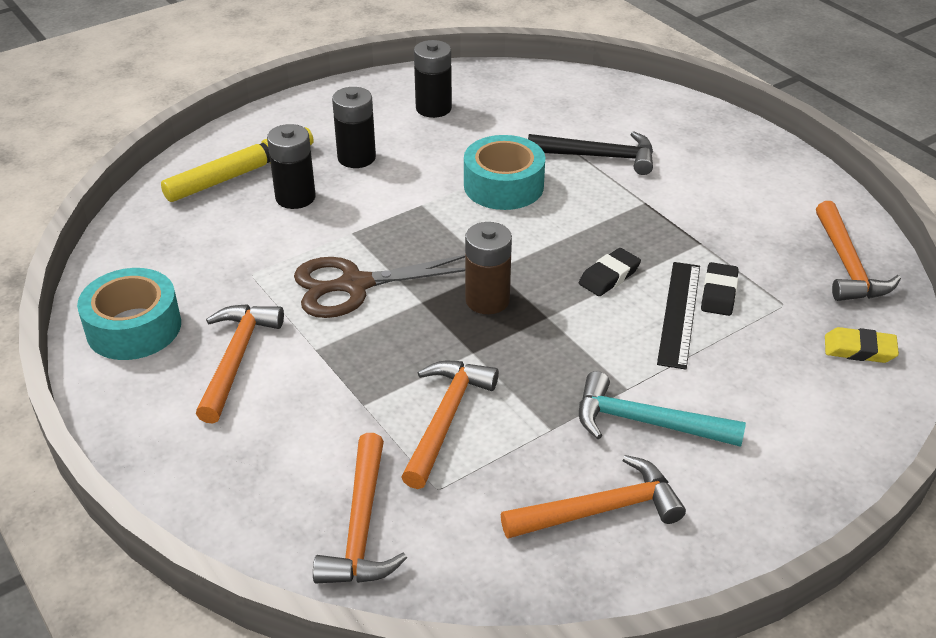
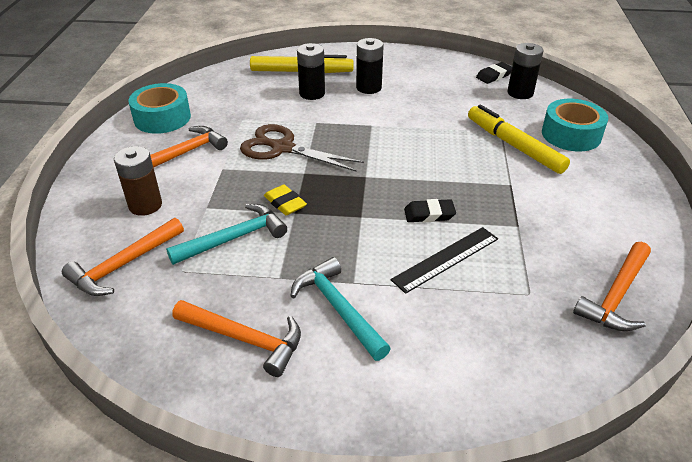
camera: 40 degrees right, 0 degrees up
(433, 108) = (445, 80): black battery -> black battery (520, 93)
(445, 419) = (233, 238): orange hammer -> turquoise hammer
(487, 300) = (340, 190): brown battery -> brown battery (145, 205)
(503, 186) = (431, 136): turquoise tape -> turquoise tape (571, 135)
(598, 156) = (514, 146): black hammer -> yellow marker
(718, 293) = (490, 261): black eraser -> black eraser (494, 76)
(859, 349) = (550, 355): yellow eraser -> yellow eraser (285, 203)

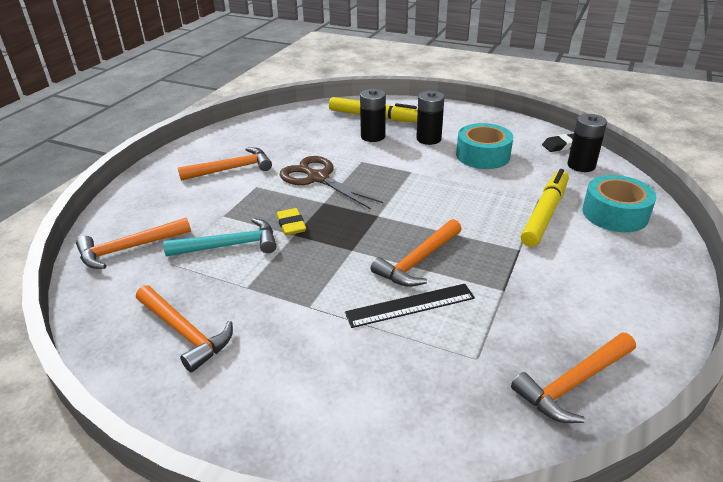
camera: 20 degrees right, 5 degrees down
(145, 205) = (176, 204): brown battery -> none
(162, 118) = (233, 138): turquoise tape -> turquoise tape (483, 155)
(338, 309) = (281, 327): turquoise hammer -> none
(429, 214) = (418, 261): black eraser -> orange hammer
(514, 146) = (545, 214): yellow marker -> yellow marker turned 45 degrees clockwise

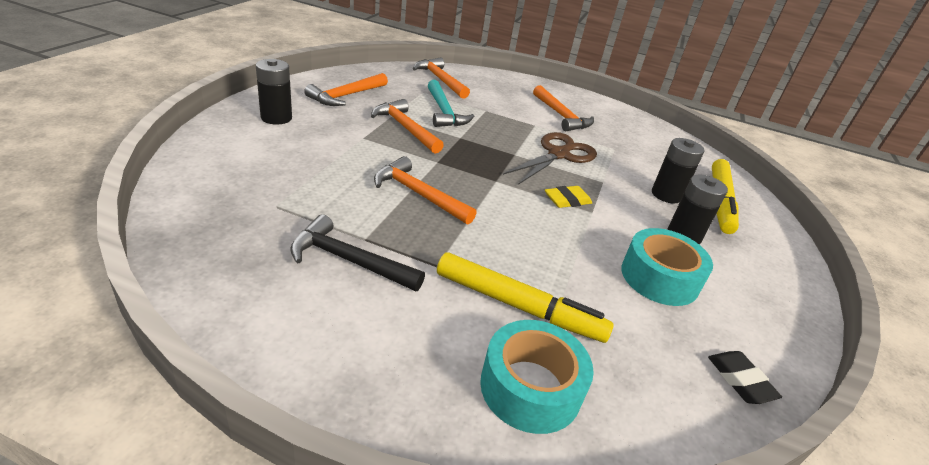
camera: 80 degrees right, 0 degrees up
(291, 225) = (475, 137): yellow eraser -> yellow eraser (567, 200)
(410, 305) = (354, 182): black ruler -> none
(538, 297) = (349, 261): none -> black hammer
(574, 383) = (219, 255): orange hammer -> orange hammer (405, 128)
(581, 165) = (677, 388): black battery -> black battery (276, 118)

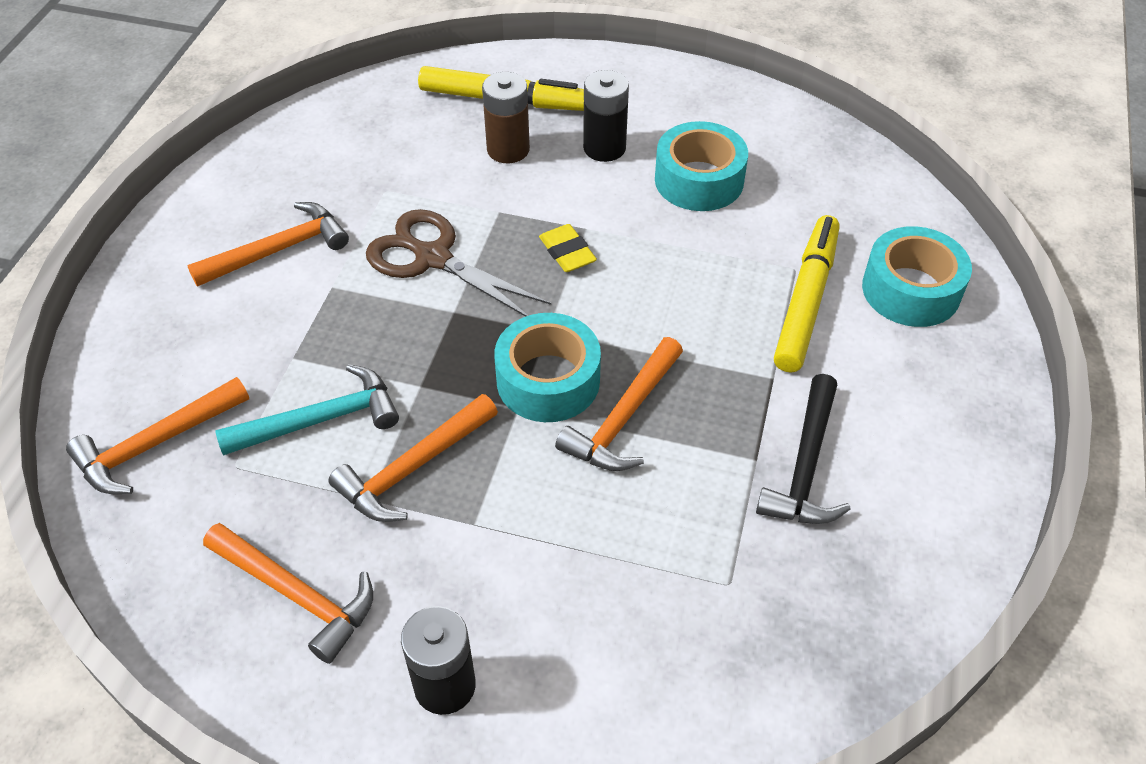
camera: 90 degrees left, 15 degrees up
(455, 174) = (548, 380): none -> turquoise tape
(666, 195) = (508, 150): black battery -> brown battery
(740, 380) = (825, 146): black eraser -> none

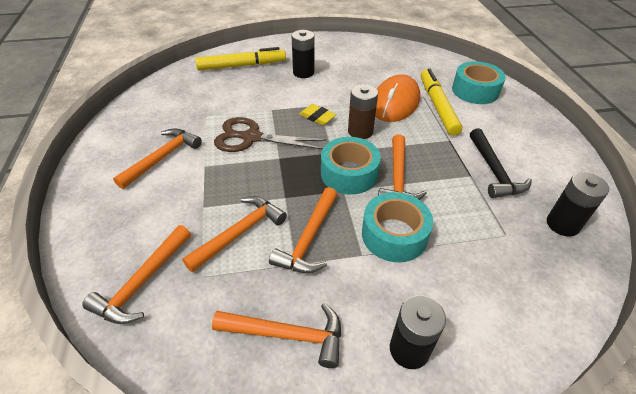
camera: 25 degrees left, 5 degrees down
(320, 420) = (239, 233): turquoise hammer -> orange hammer
(508, 150) = (258, 84): brown battery -> brown battery (360, 131)
(699, 180) = (355, 74): turquoise tape -> turquoise tape (394, 235)
(730, 267) = (395, 103): none -> orange mouse
(845, 606) = (562, 224): none -> black battery

